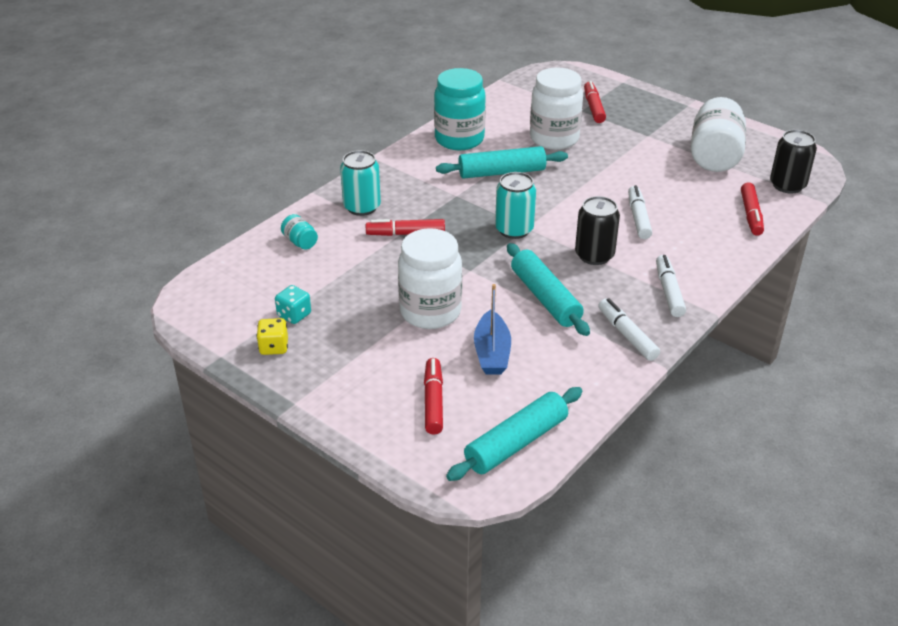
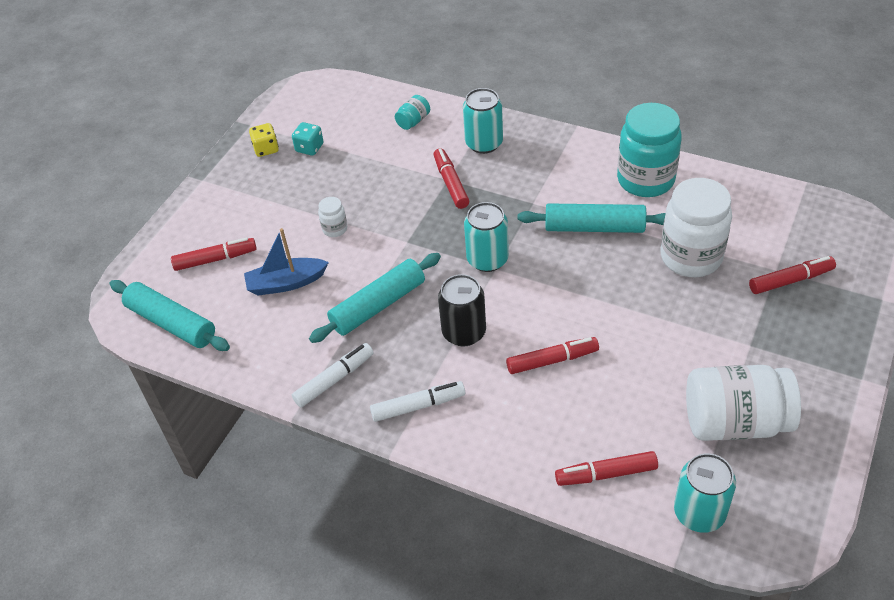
camera: 80 degrees right, 10 degrees up
(430, 312) = (335, 229): white jar -> white jar, size x0.44
(501, 172) = (594, 227): turquoise rolling pin -> turquoise rolling pin turned 60 degrees counterclockwise
(638, 218) = (552, 360): white marker -> red marker
(787, 185) = (699, 513): black can -> turquoise can

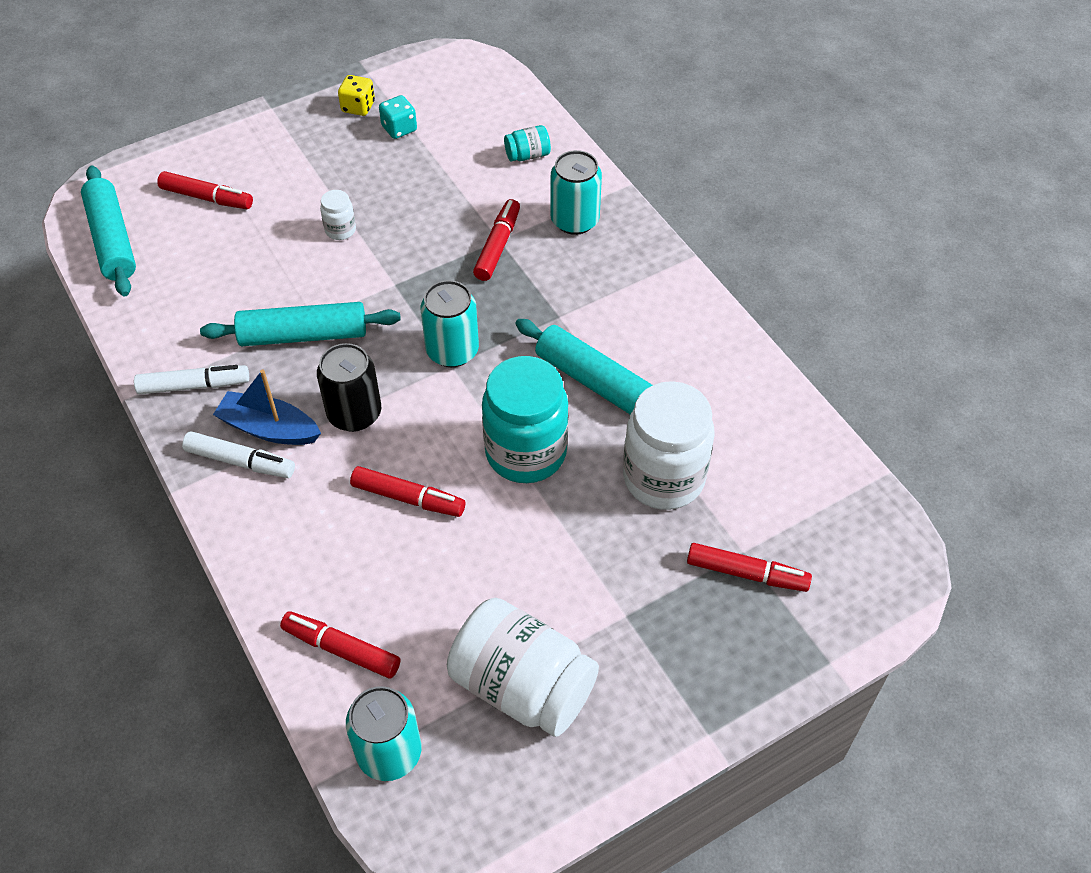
camera: 30 degrees right, 5 degrees up
(286, 283) = (244, 260): blue boat -> blue boat (269, 429)
(645, 180) = (705, 361): turquoise jar -> turquoise jar (526, 452)

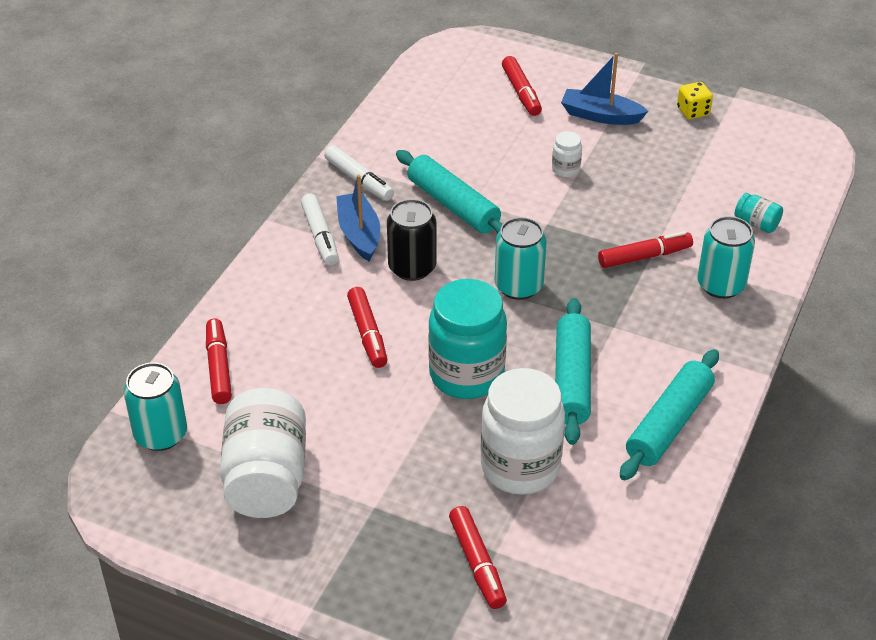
camera: 55 degrees right, 10 degrees down
(112, 240) = (438, 74): turquoise rolling pin -> turquoise rolling pin (669, 424)
(298, 165) = (601, 116): none -> blue boat
(399, 128) = (698, 143): turquoise dice -> none

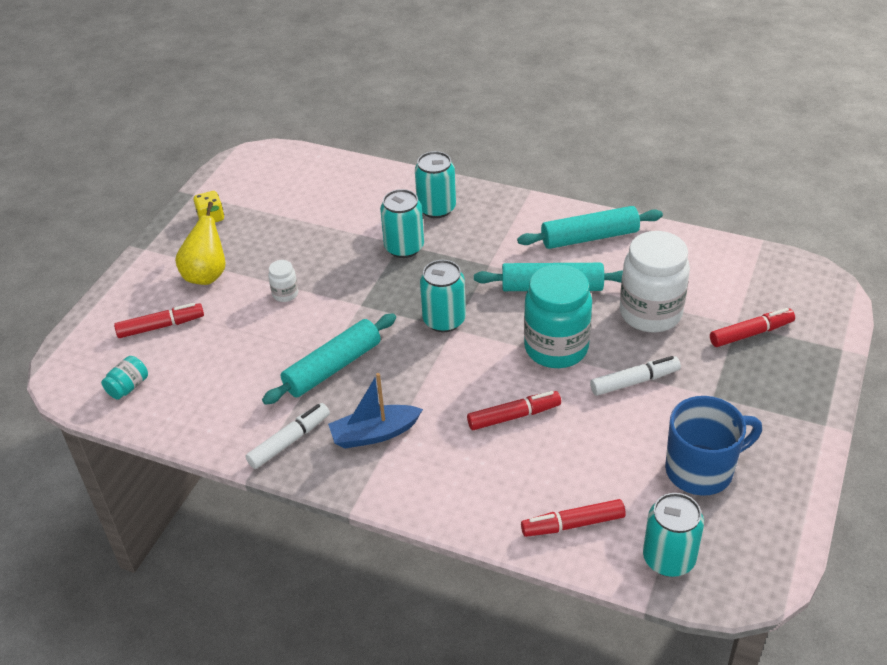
camera: 90 degrees left, 0 degrees up
(266, 477) = (701, 470): white jar -> blue mug
(320, 236) = (378, 464): white marker -> white marker (634, 381)
(412, 267) = (422, 391): black can -> none
(601, 116) = (208, 273): blue boat -> yellow pear
(644, 256) = (404, 247): red marker -> turquoise can
(669, 424) = (589, 237): turquoise rolling pin -> turquoise rolling pin turned 45 degrees counterclockwise
(756, 223) = (363, 188): turquoise jar -> turquoise jar (128, 387)

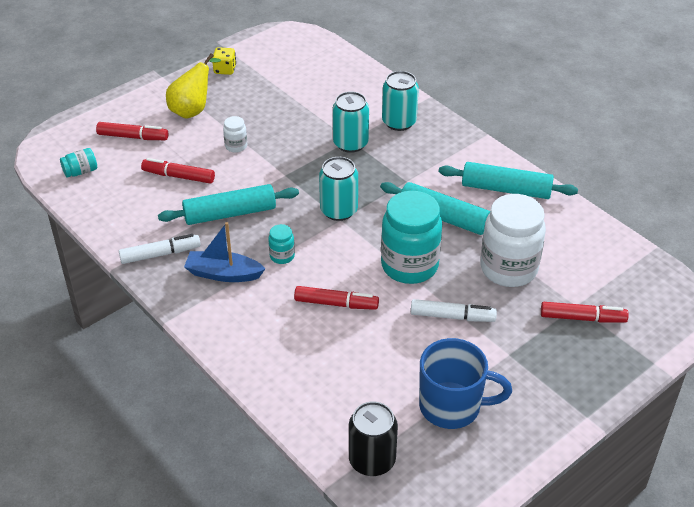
camera: 25 degrees right, 0 degrees up
(422, 390) = (282, 256): none -> turquoise jar
(572, 524) = (318, 402): red marker -> red marker (178, 176)
(668, 558) = (372, 460): turquoise can -> black can

